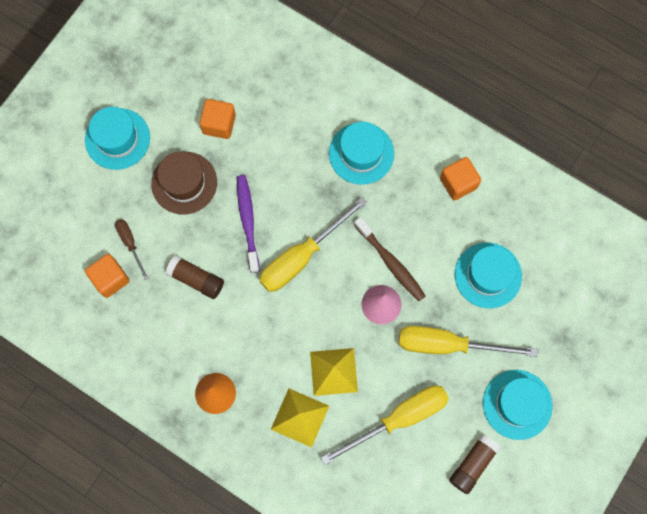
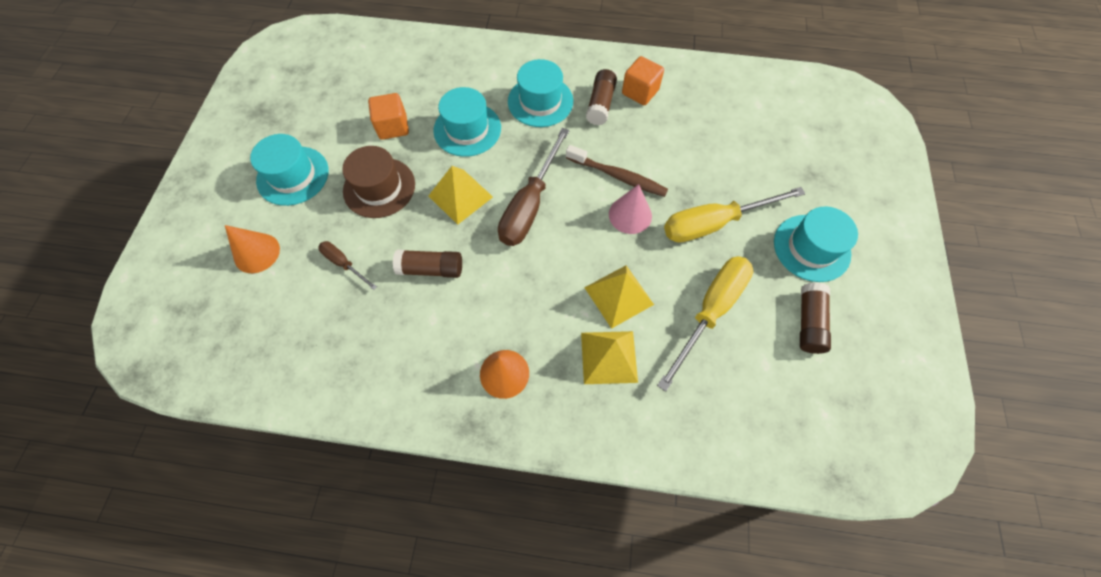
camera: 25 degrees left, 10 degrees down
(66, 202) = (257, 253): none -> orange cone
(110, 279) = (335, 307): orange cube -> none
(248, 222) = (460, 196): purple toothbrush -> yellow pyramid
(302, 256) = (530, 205): yellow screwdriver -> brown screwdriver
(414, 181) = (600, 104): none -> brown glue stick
(488, 275) = (712, 151): turquoise hat -> turquoise hat (467, 129)

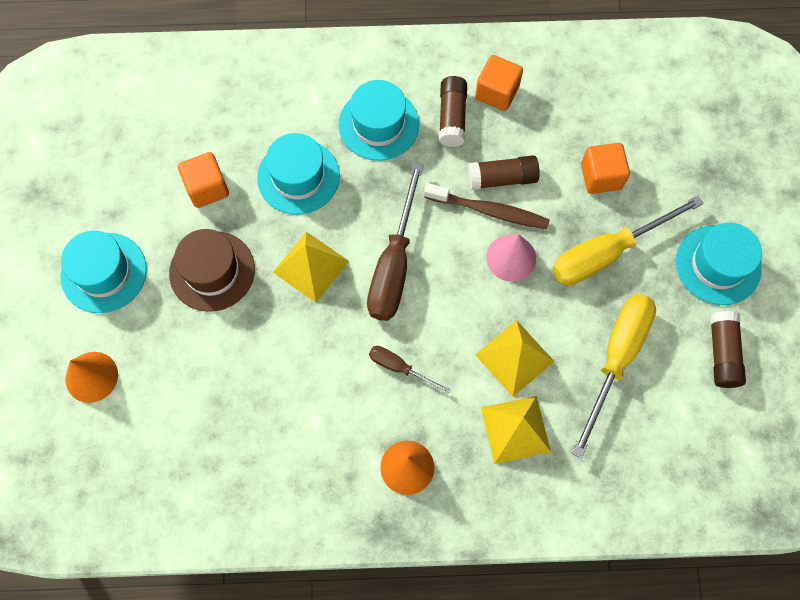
camera: 10 degrees left, 5 degrees up
(344, 264) = (197, 373): brown screwdriver -> brown screwdriver (399, 367)
(431, 269) = (298, 362): brown glue stick -> brown glue stick (502, 178)
(717, 164) = (601, 176): none -> orange cube

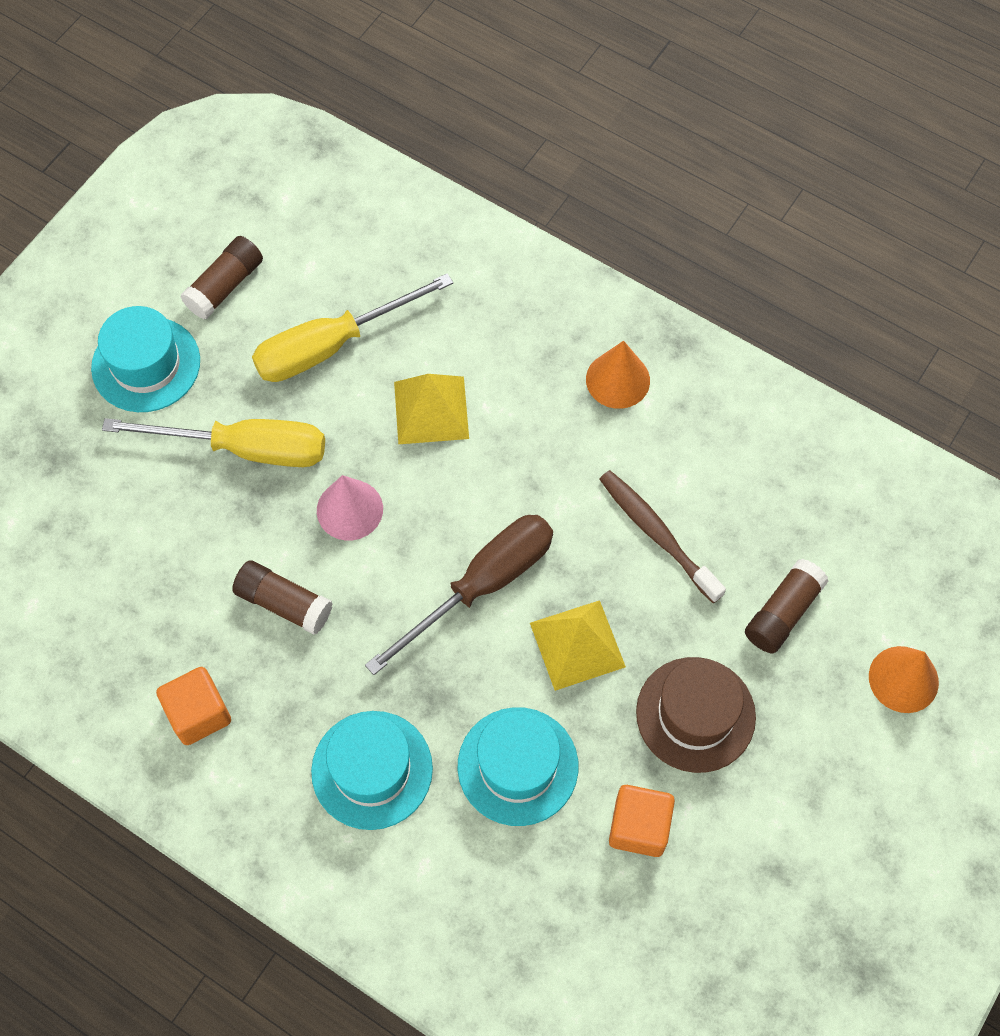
camera: 145 degrees left, 5 degrees down
(104, 272) = (828, 798): turquoise hat -> none
(399, 367) = (556, 475): brown screwdriver -> none
(452, 117) = (278, 718): brown glue stick -> brown glue stick (783, 612)
(489, 211) = (330, 576): brown toothbrush -> brown toothbrush (657, 534)
(515, 429) = (484, 347): yellow pyramid -> none
(601, 176) = (175, 532): orange cube -> none

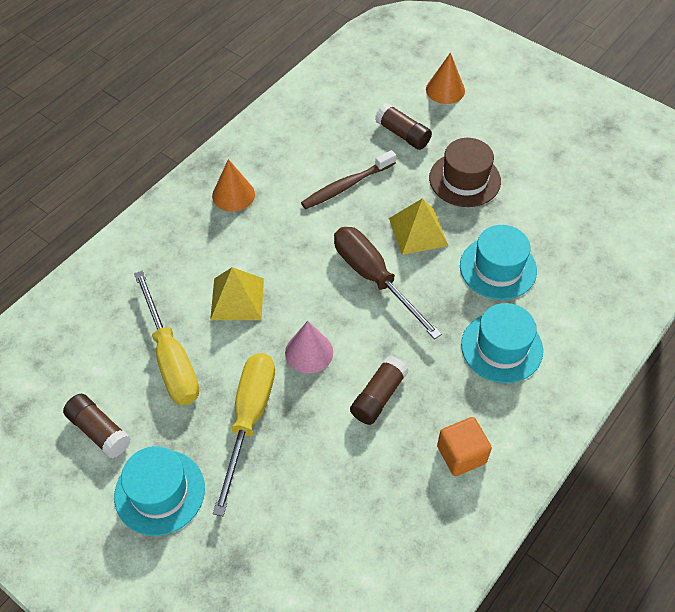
camera: 85 degrees left, 10 degrees down
(639, 827) = (534, 212): orange cube -> none

